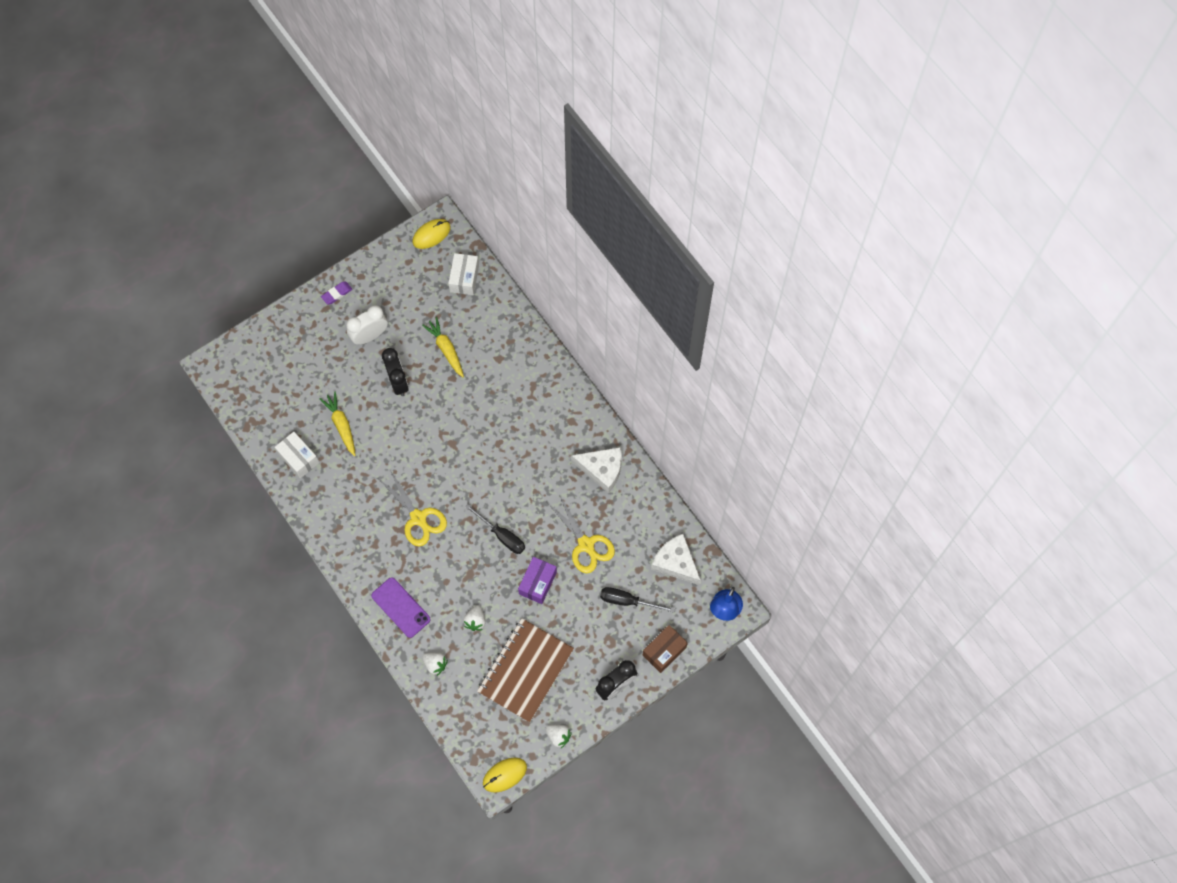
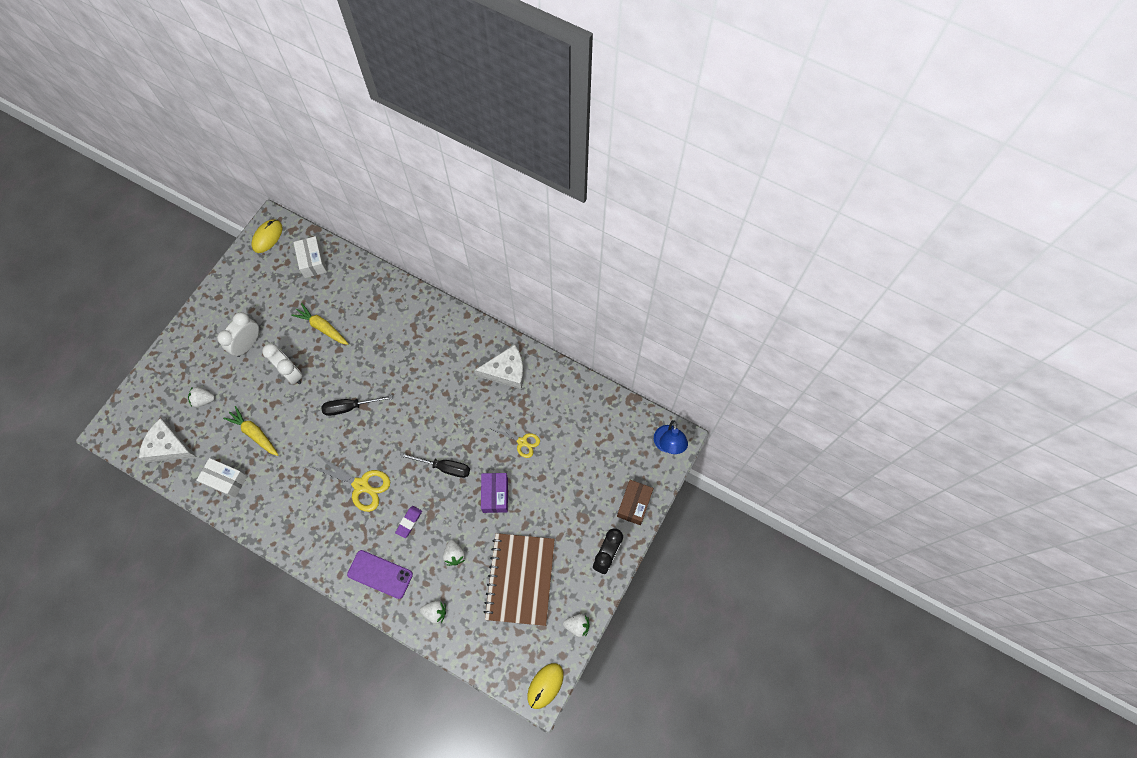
camera: 25 degrees left, 0 degrees up
(308, 372) = (203, 400): none -> white strawberry
(337, 294) = (202, 320): purple eraser -> purple eraser (409, 522)
(398, 382) = (291, 373): black clock -> white clock
(586, 544) = (522, 442): yellow scissors -> yellow scissors, size x0.62
(627, 601) = (581, 475): black screwdriver -> black screwdriver (350, 407)
(675, 562) = (607, 423): white cheese -> white cheese (169, 446)

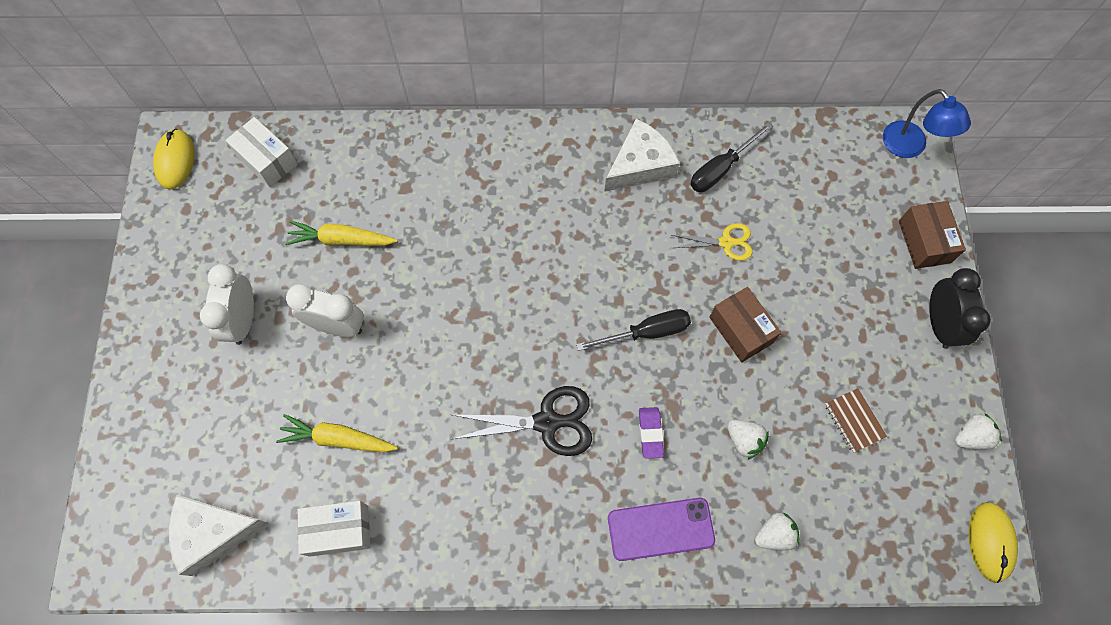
camera: 30 degrees left, 0 degrees up
(203, 400) = (225, 434): white strawberry -> none
(350, 407) = (456, 325): black screwdriver -> black screwdriver (721, 169)
(361, 485) = (547, 422): yellow scissors -> black scissors
(495, 495) = (740, 330): purple box -> brown box
(520, 579) = (854, 421): brown notebook -> brown notebook, size x0.40

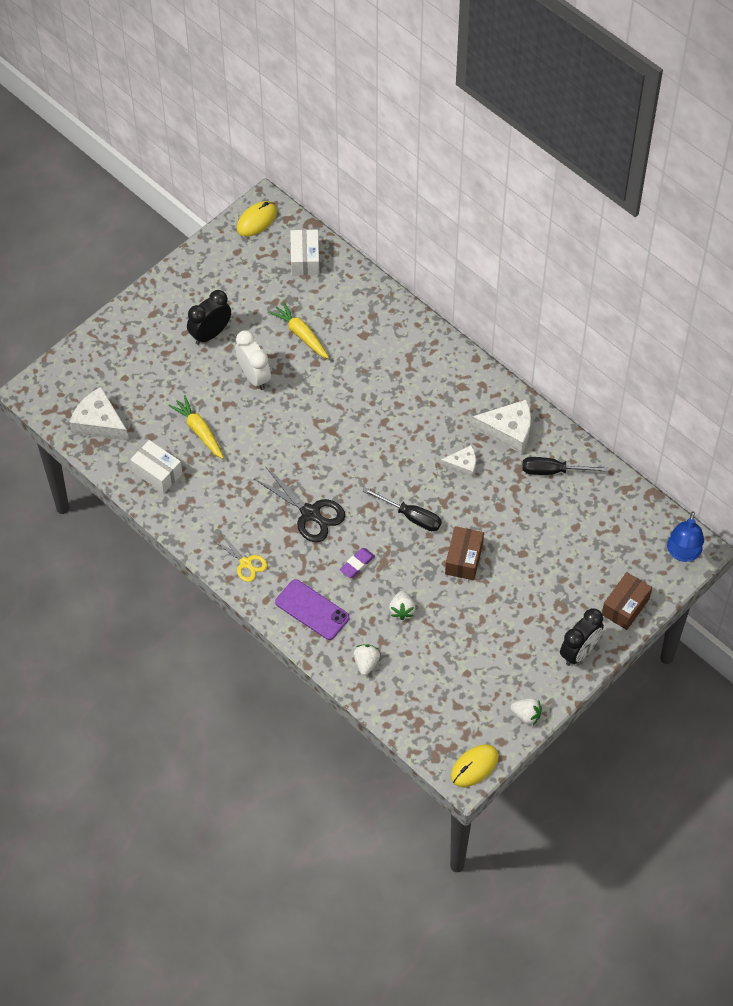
camera: 45 degrees right, 10 degrees down
(243, 320) = (210, 334): white clock -> black clock
(636, 236) = (462, 465): none -> white cheese
(726, 242) = (509, 510): yellow scissors -> yellow scissors (245, 563)
(774, 534) = (366, 663): white strawberry -> white strawberry turned 105 degrees counterclockwise
(854, 421) = (472, 653): brown notebook -> none

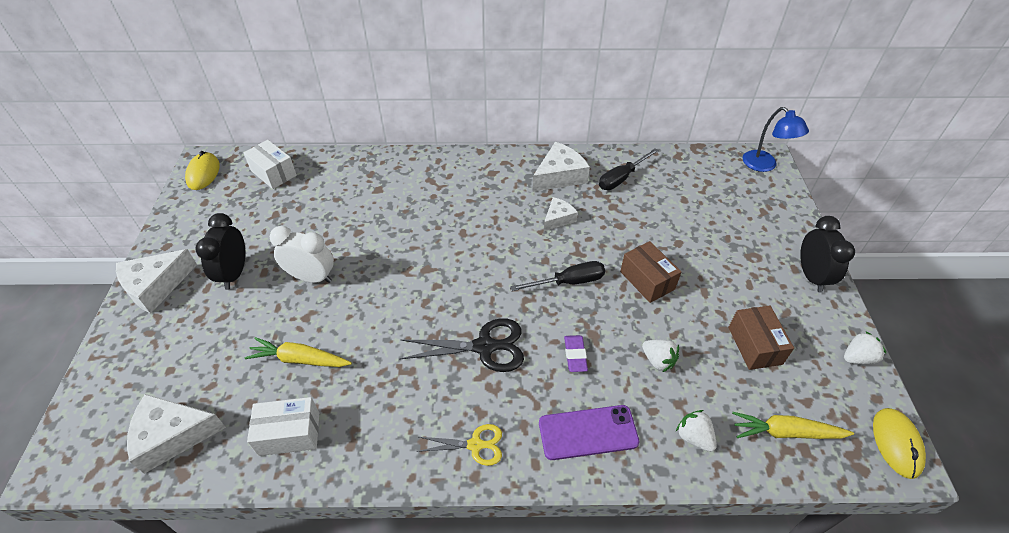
camera: 45 degrees left, 10 degrees down
(157, 306) = (156, 286): none -> white cheese
(301, 335) = (324, 221): yellow carrot -> yellow carrot (786, 432)
(625, 607) = (787, 222): brown box -> brown box (754, 345)

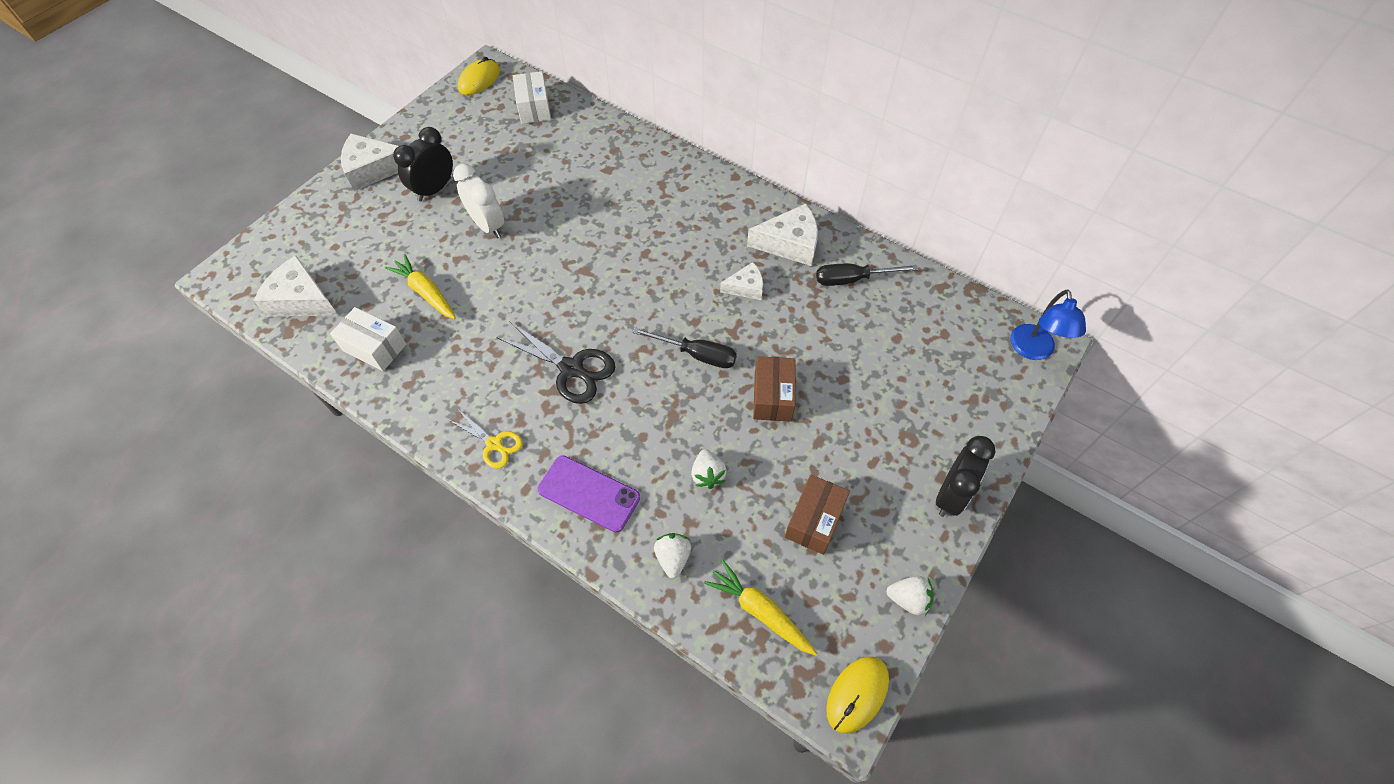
camera: 35 degrees right, 10 degrees up
(575, 355) = (639, 423): purple eraser -> none

